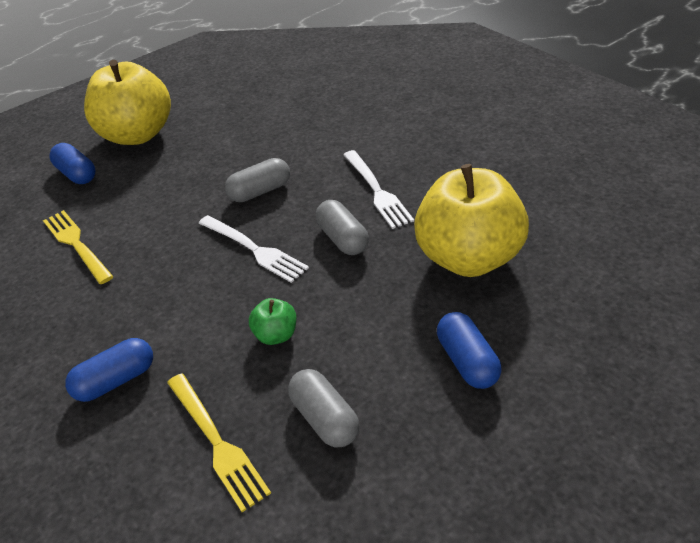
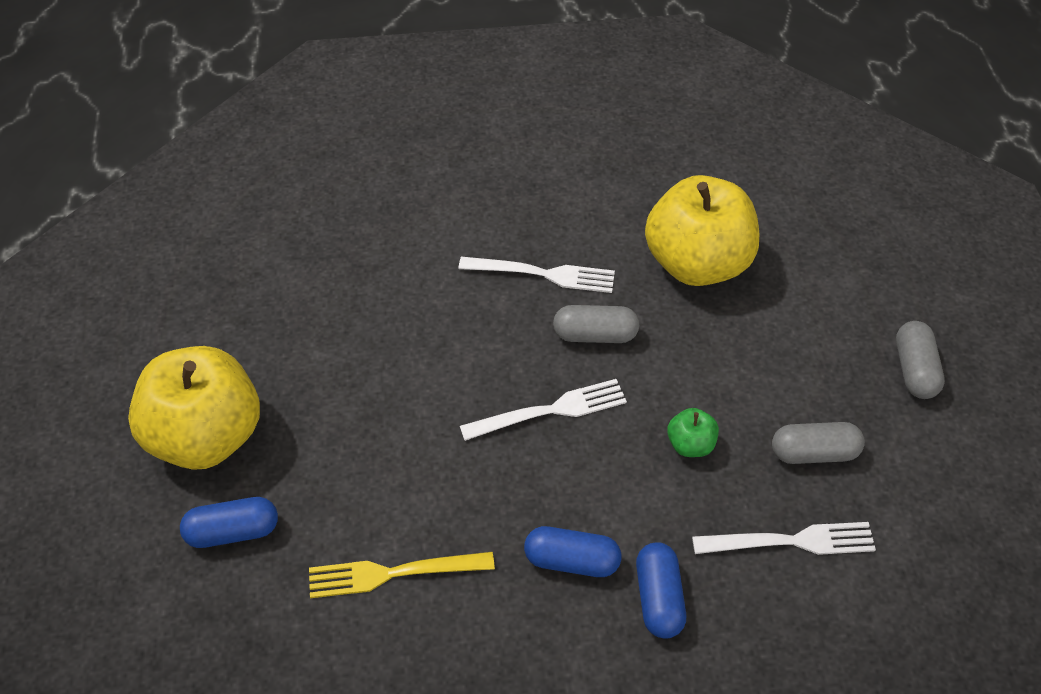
camera: 65 degrees left, 10 degrees up
(217, 442) = (791, 541): yellow fork -> white fork
(260, 191) = (453, 365): grey capsule -> grey capsule (914, 370)
(467, 361) = (815, 331): blue capsule -> blue capsule (571, 561)

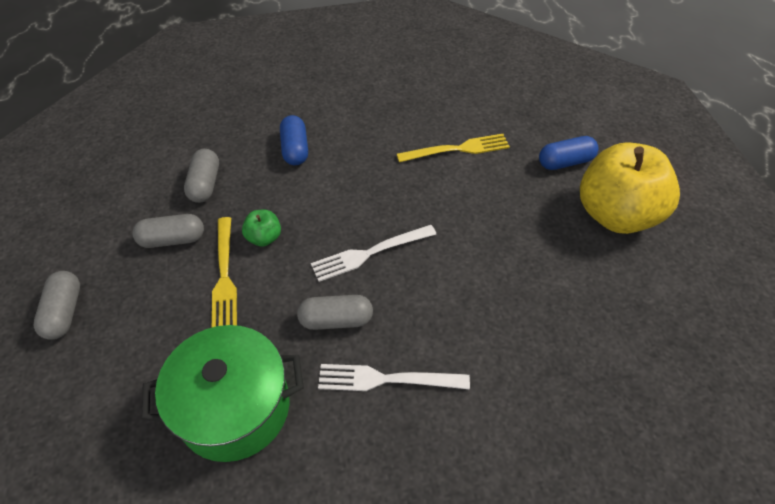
camera: 175 degrees right, 0 degrees up
(571, 561) = (348, 163): blue capsule -> none
(697, 263) = (235, 408): yellow apple -> green pot
(733, 397) = (225, 276): none -> yellow fork
(791, 541) = (205, 184): white fork -> grey capsule

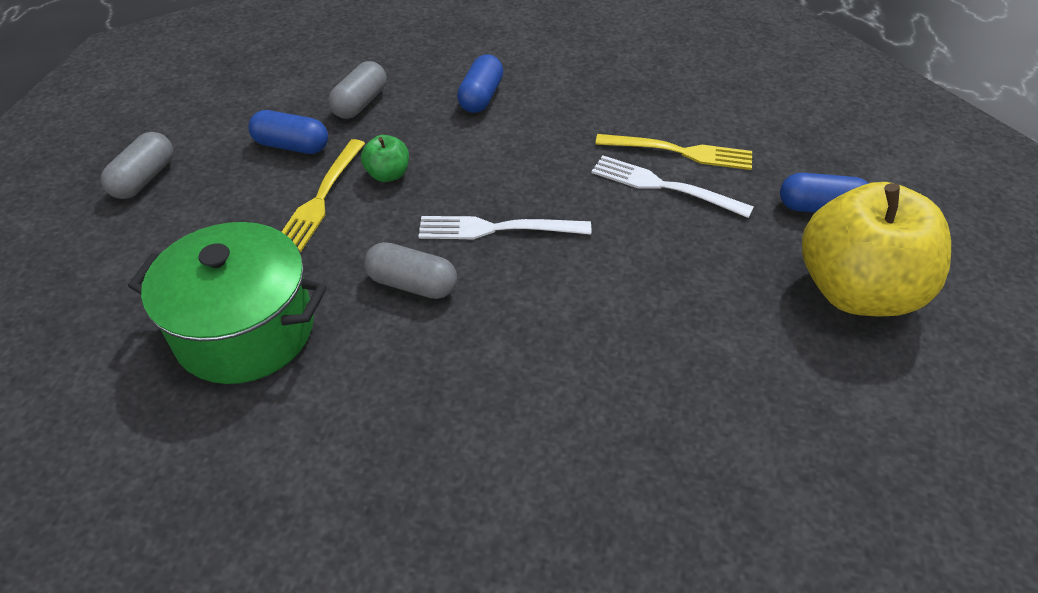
camera: 25 degrees right, 5 degrees down
(172, 239) = (292, 146): grey capsule -> blue capsule
(386, 379) = (428, 367): white fork -> white fork (663, 186)

